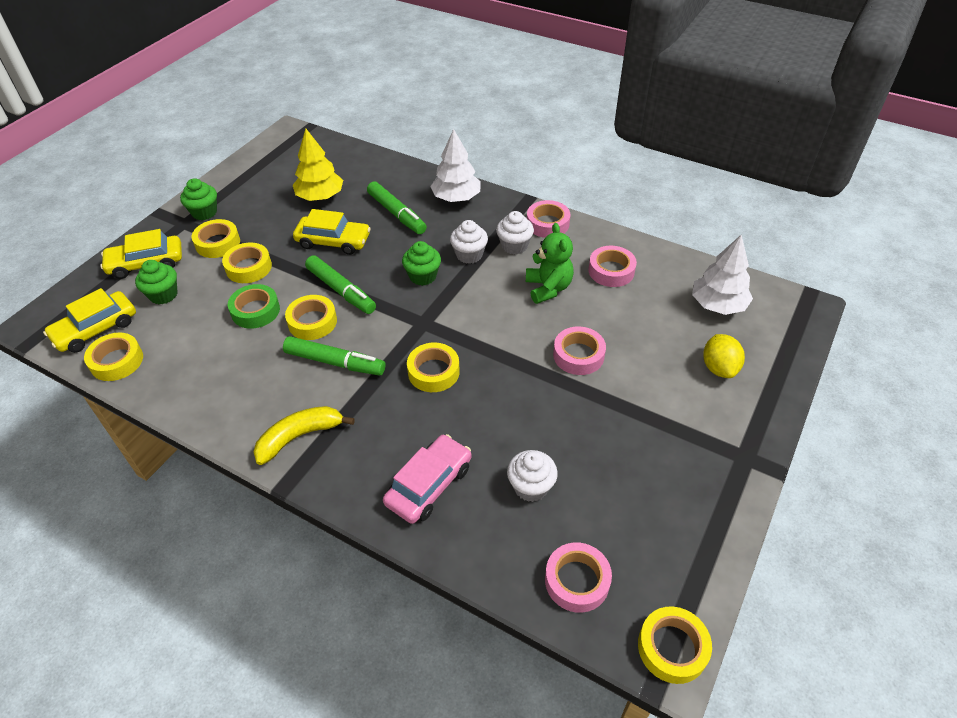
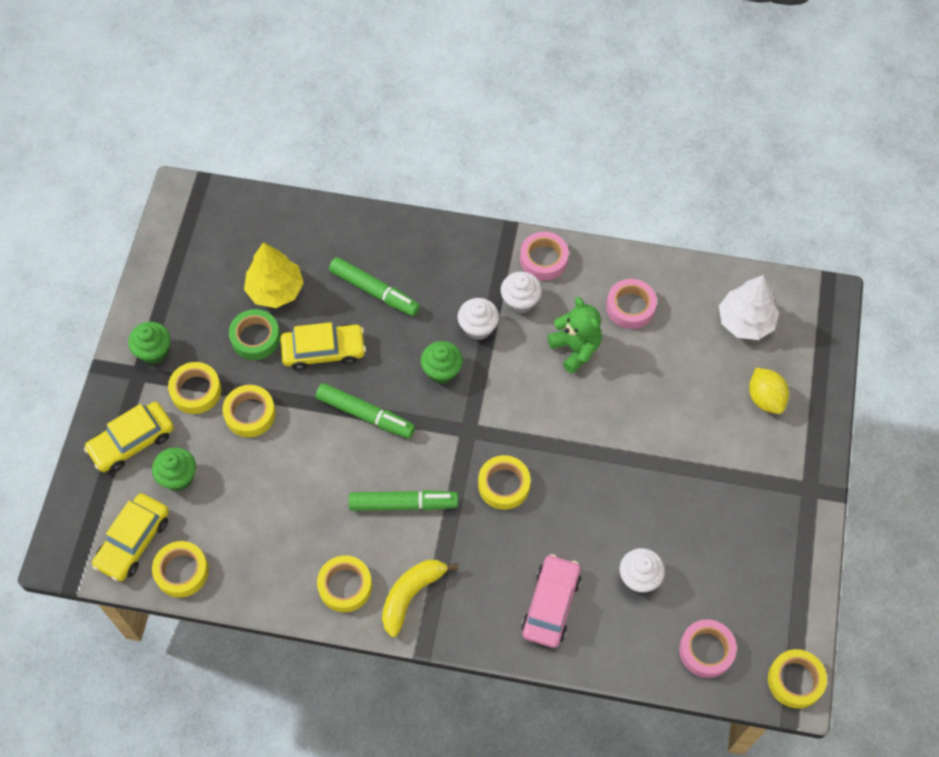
camera: 20 degrees left, 15 degrees up
(255, 311) = (289, 467): green tape -> green tape (255, 338)
(312, 322) = (356, 463): yellow tape -> yellow tape (345, 586)
(456, 198) = (430, 249): white tree -> none
(578, 355) = (633, 423): pink tape -> none

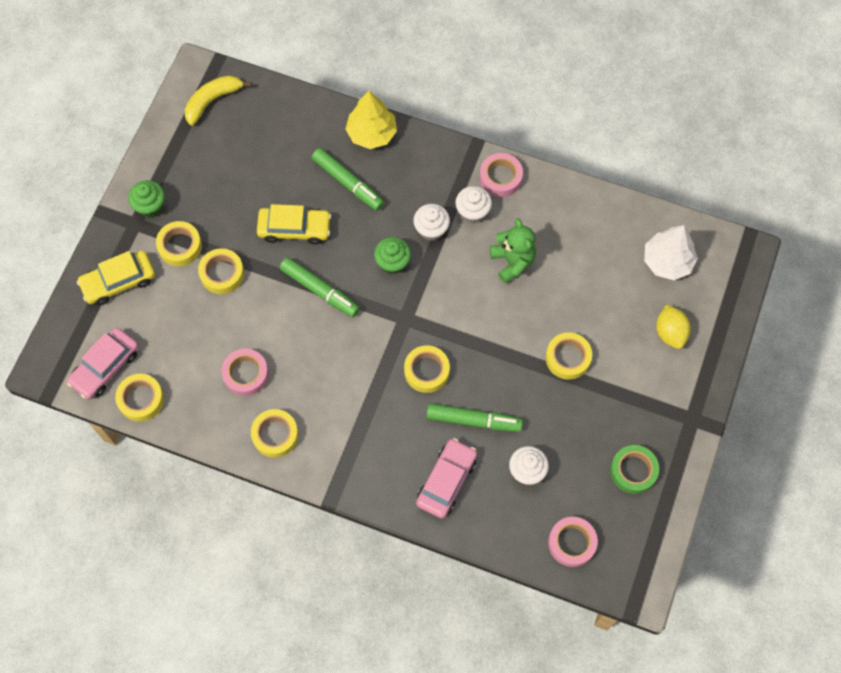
camera: 10 degrees right, 5 degrees up
(133, 541) = (105, 367): yellow car -> pink car
(178, 477) = (152, 318): green cupcake -> none
(255, 338) = (238, 208): green tape -> green tape (633, 471)
(275, 290) = (263, 168): yellow tree -> yellow tree (372, 133)
(403, 504) = (337, 373): green marker -> green marker (473, 420)
(411, 595) = (329, 452): yellow banana -> yellow banana (212, 101)
(630, 307) = (568, 232): pink tape -> pink tape (246, 374)
(795, 680) = (643, 582): yellow tape -> yellow tape (568, 358)

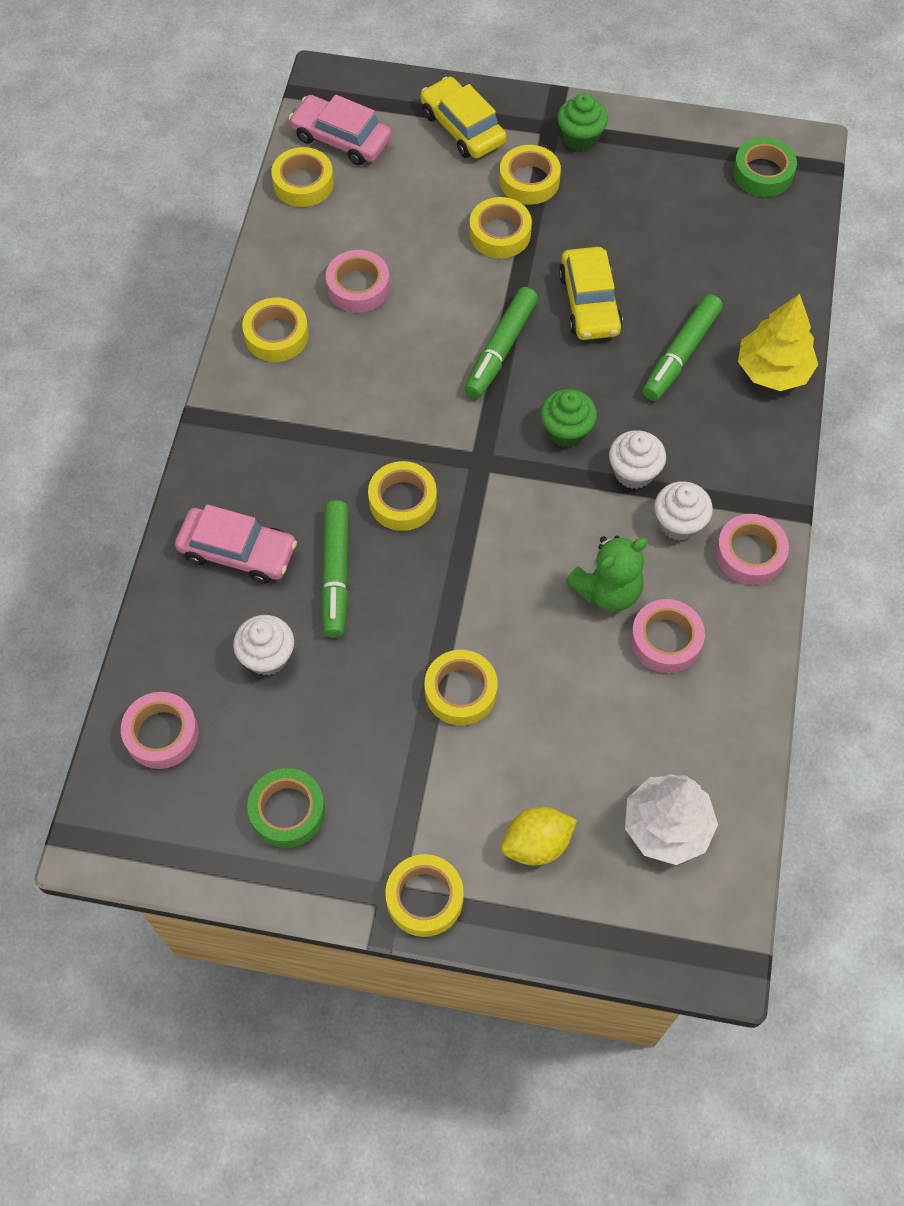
camera: 80 degrees right, 5 degrees down
(212, 101) = (762, 173): yellow banana -> green tape
(551, 236) = (665, 640): none -> pink tape
(696, 400) = (424, 898): none -> yellow tape

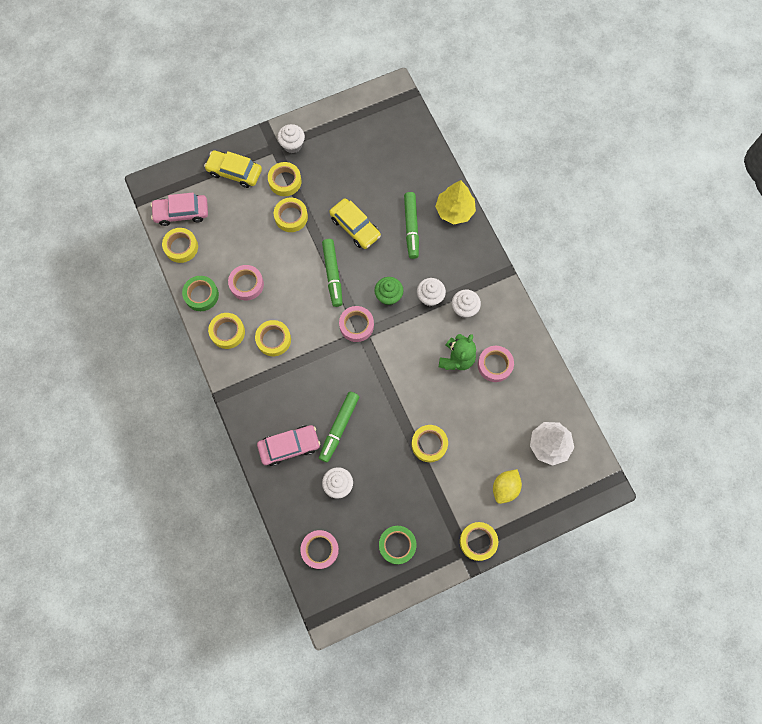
camera: 35 degrees left, 10 degrees up
(336, 573) = (339, 427): green marker -> green marker turned 60 degrees clockwise
(402, 501) = (343, 375): yellow tape -> yellow tape (273, 339)
(580, 138) = (292, 145): green cupcake -> white cupcake
(749, 554) = (502, 303): pink tape -> pink tape (356, 325)
(762, 173) = (385, 114): green tape -> green tape (201, 295)

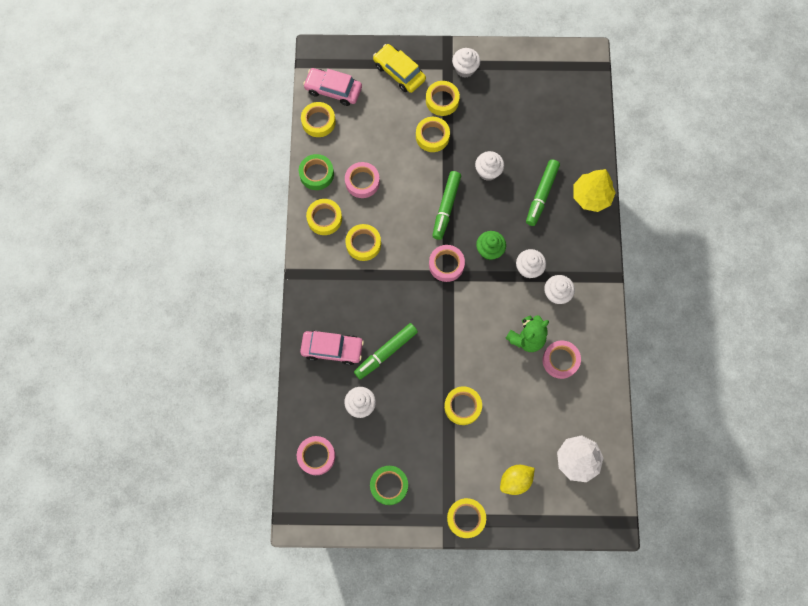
camera: 25 degrees right, 0 degrees up
(355, 227) = (488, 171): yellow car -> white cupcake

